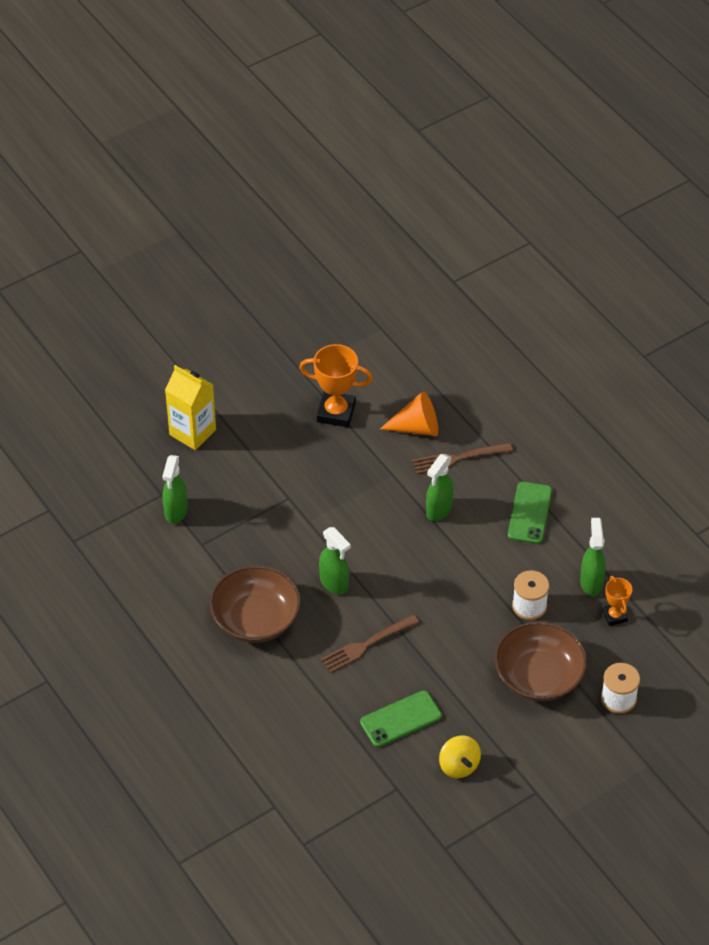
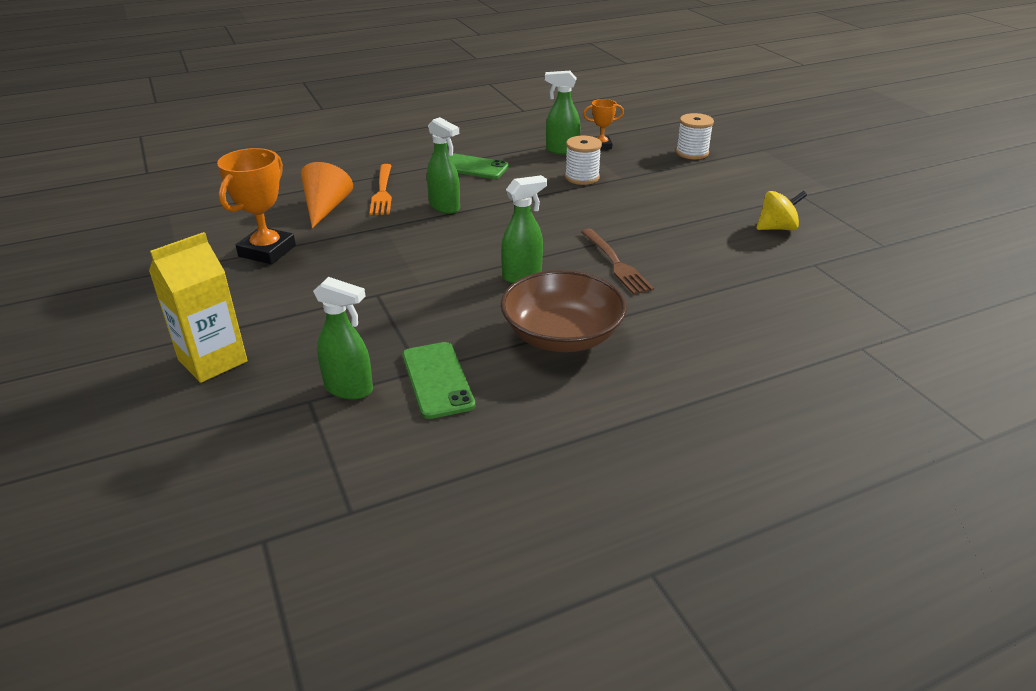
camera: 80 degrees left, 15 degrees down
(401, 719) = (719, 253): green phone -> green phone (437, 380)
(458, 458) = (382, 191): brown fork -> orange fork
(539, 676) = (665, 181): brown bowl -> none

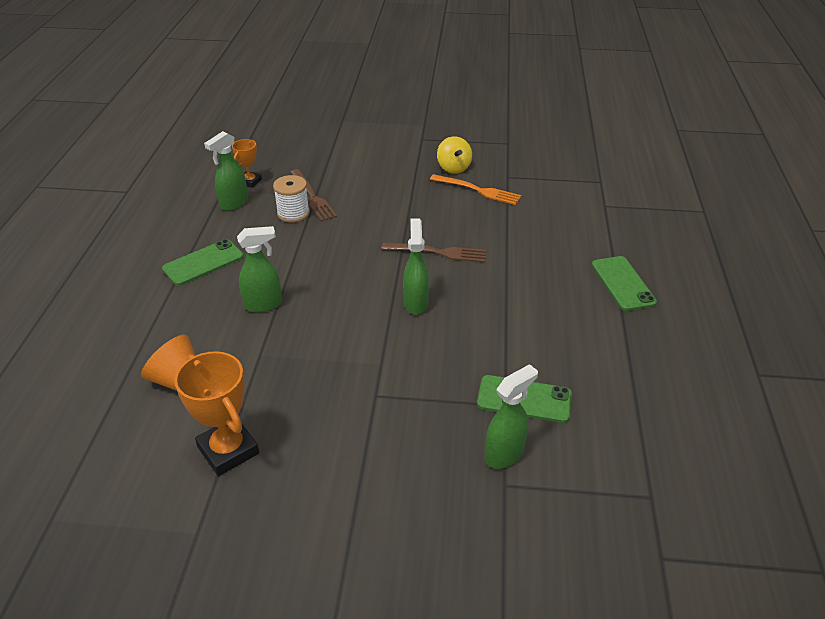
camera: 60 degrees left, 5 degrees up
(213, 361) = (401, 540): yellow carton -> none
(382, 191) = (190, 333): orange fork -> orange fork (478, 190)
(562, 335) = (511, 315): brown bowl -> none
(618, 177) = (312, 197): none -> brown fork
(692, 153) = (313, 149): white spool -> none
(711, 401) = (623, 283): none -> green phone
(777, 228) = (453, 168): yellow spinning top -> yellow spinning top turned 150 degrees clockwise

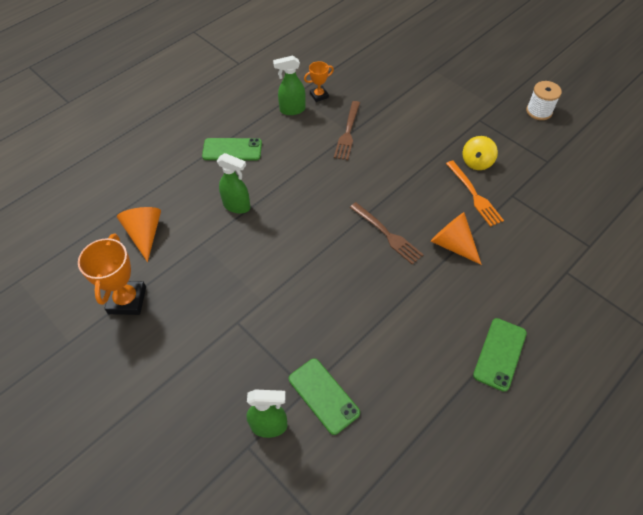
camera: 40 degrees right, 15 degrees up
(293, 213) = (322, 140): white spool -> white spool (539, 111)
(416, 303) = (330, 268): green spray bottle -> none
(501, 231) = (452, 244): none -> orange cone

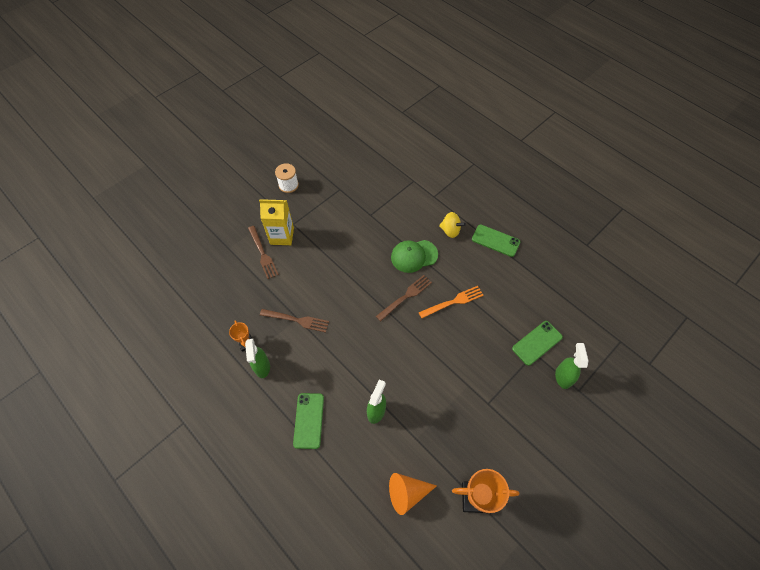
camera: 90 degrees left, 5 degrees up
(431, 97) = (263, 254): none -> brown fork
(452, 244) = (414, 256): orange cone -> green cap
(459, 111) = (282, 236): none -> yellow carton
(474, 195) = (369, 237): orange fork -> orange fork (453, 302)
(476, 162) = (338, 231): yellow spinning top -> yellow spinning top (450, 231)

